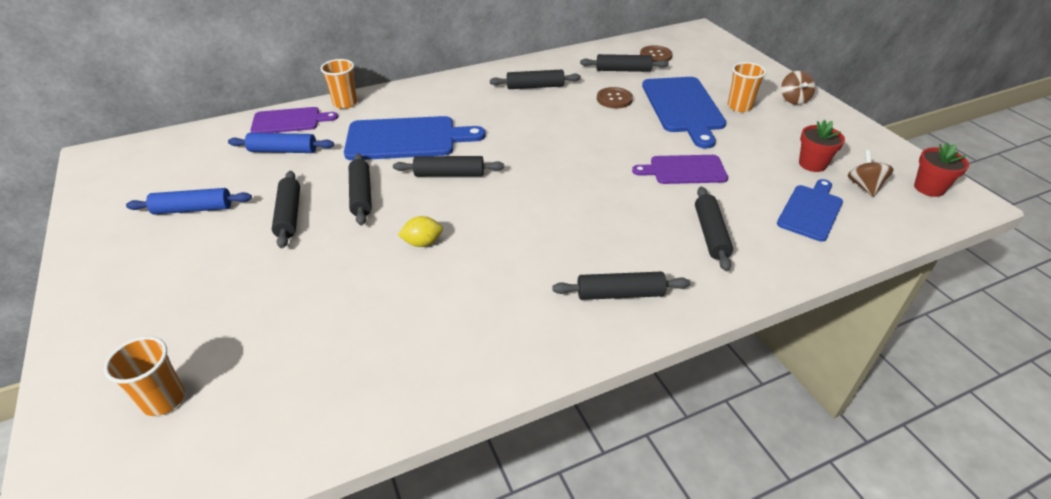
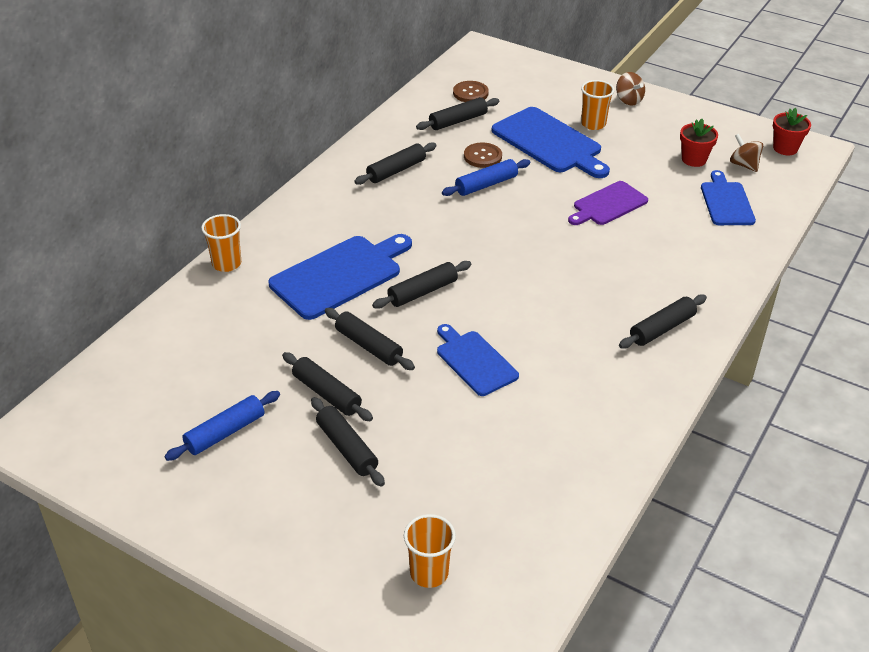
camera: 35 degrees left, 0 degrees up
(283, 151) = (232, 339): blue rolling pin -> blue rolling pin (486, 185)
(289, 121) = (193, 307): purple cutting board -> none
(422, 243) = (474, 361): yellow lemon -> blue cutting board
(710, 234) = (677, 252): black rolling pin -> black rolling pin (347, 448)

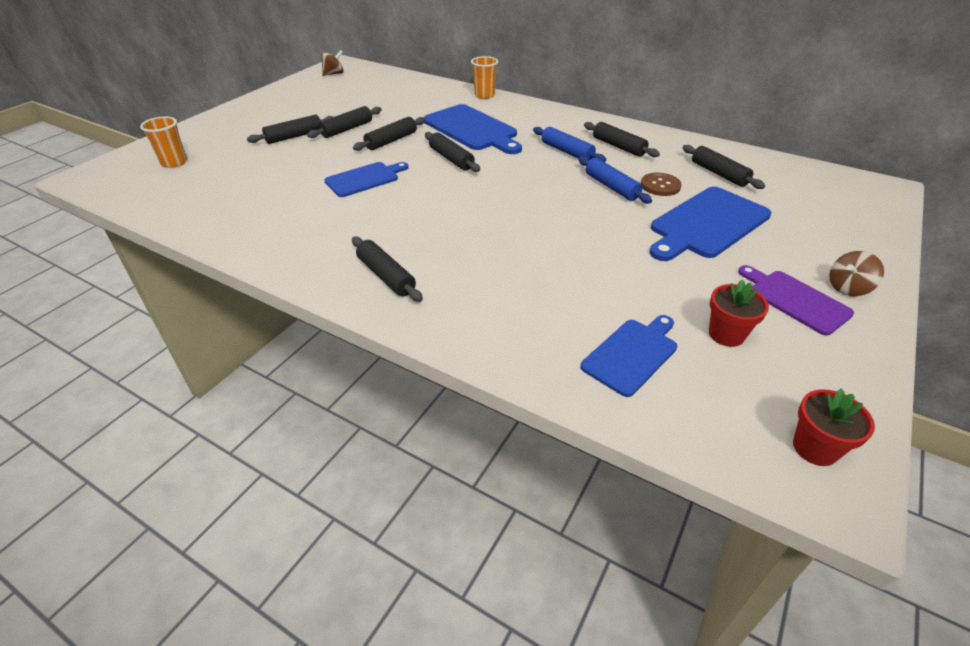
camera: 90 degrees right, 0 degrees up
(225, 432) = (323, 104): blue rolling pin -> blue rolling pin (567, 152)
(470, 93) = (779, 180): brown button -> none
(593, 124) = (766, 256): orange cup -> none
(608, 205) = (598, 256): purple cutting board -> purple cutting board (795, 300)
(726, 202) = (632, 354): blue cutting board -> blue cutting board turned 45 degrees counterclockwise
(744, 165) = (736, 386): brown spinning top -> brown spinning top (334, 74)

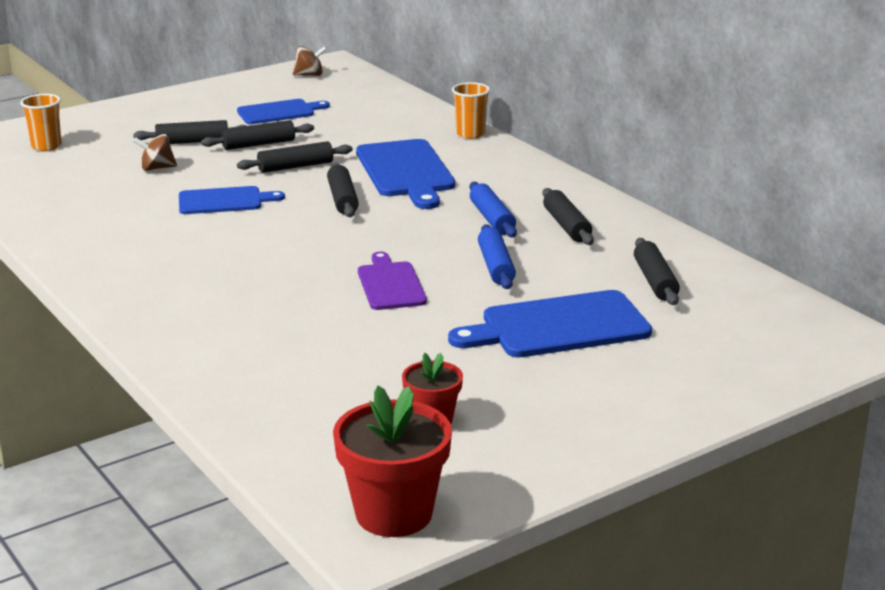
camera: 25 degrees right, 15 degrees down
(386, 276) = (154, 293): black rolling pin -> none
(632, 354) = (315, 409): blue cutting board -> blue cutting board (279, 112)
(660, 186) = (558, 277): brown button -> none
(795, 300) = (553, 413): purple cutting board -> purple cutting board (390, 284)
(815, 448) = (394, 514): red flower pot -> red flower pot, size x1.74
(848, 288) = (633, 419): brown spinning top -> brown spinning top (157, 168)

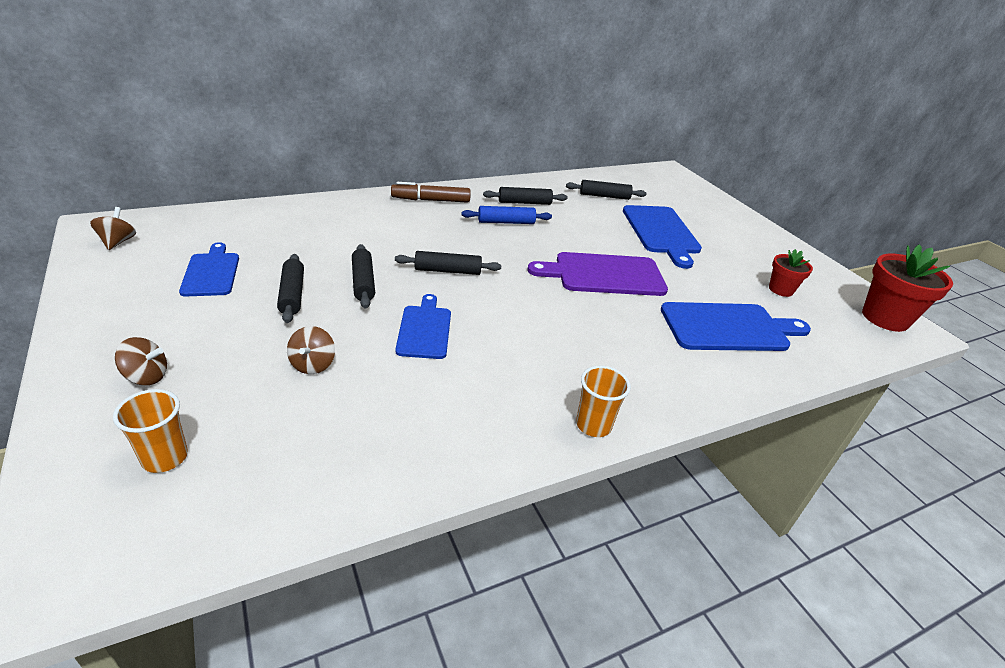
camera: 85 degrees left, 10 degrees up
(128, 124) = (146, 376): none -> brown spinning top
(192, 142) = (251, 333): black rolling pin -> none
(390, 284) = (604, 274): purple cutting board -> purple cutting board, size x1.60
(406, 172) = (405, 236): blue cutting board -> blue cutting board (729, 327)
(470, 134) = (345, 200): orange cup -> orange cup (593, 425)
(495, 266) = (580, 234): blue rolling pin -> none
(516, 173) = (431, 200): none -> brown marker

